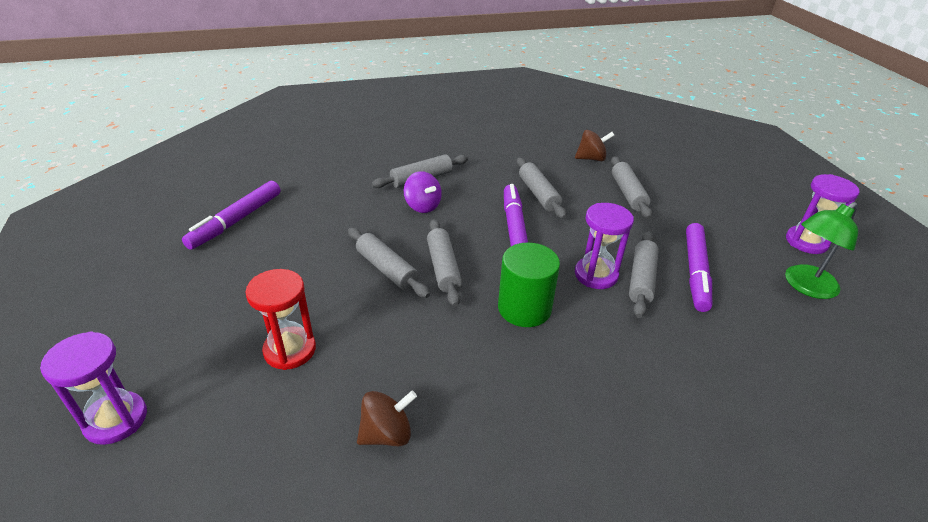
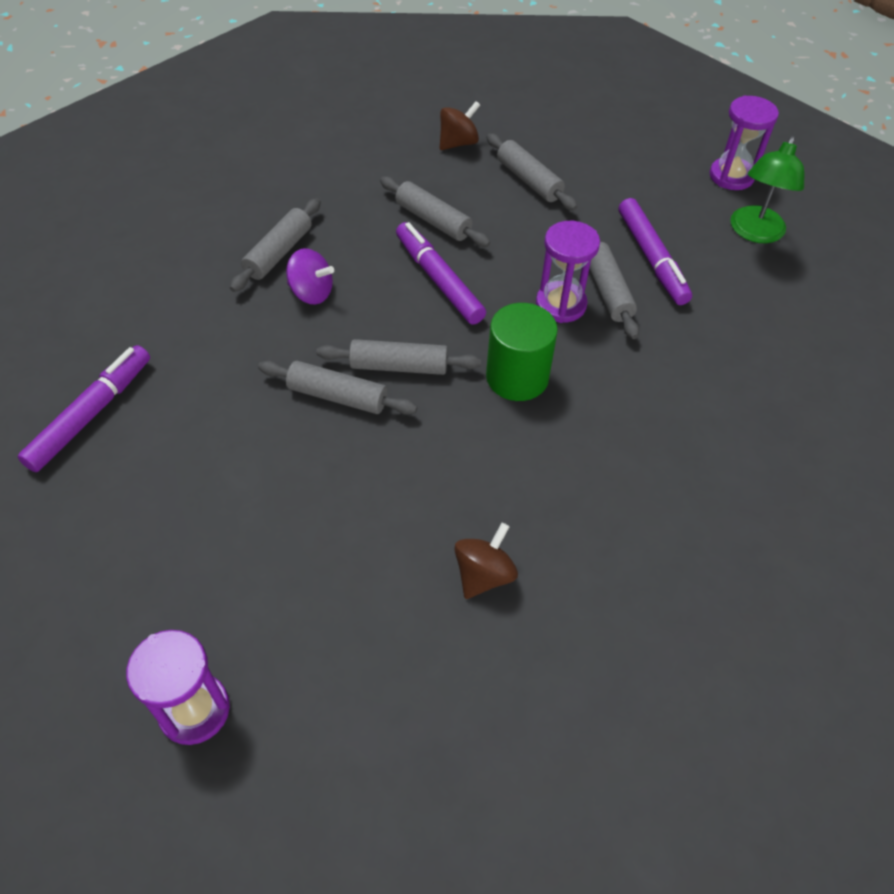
camera: 30 degrees left, 15 degrees up
(236, 221) = (91, 414): purple marker -> purple marker turned 150 degrees counterclockwise
(290, 350) = (313, 542): red hourglass -> none
(443, 268) = (399, 366): grey rolling pin -> grey rolling pin turned 45 degrees counterclockwise

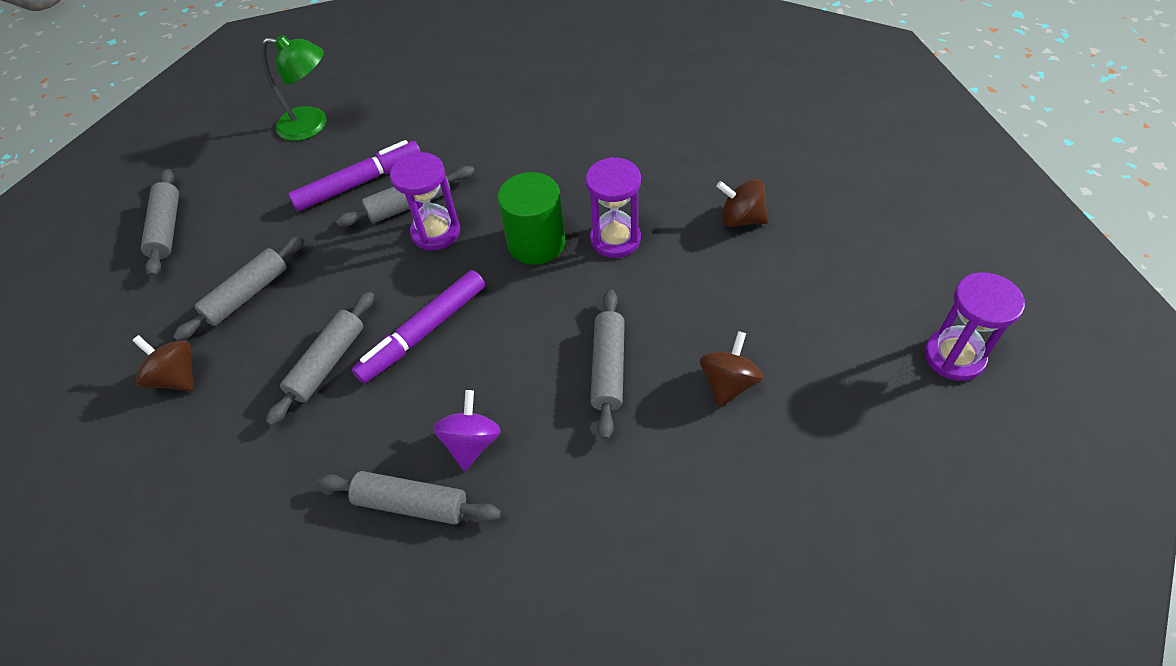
camera: 100 degrees left, 0 degrees up
(91, 414) = (726, 599): purple marker -> none
(274, 482) = (728, 383): none -> brown spinning top
(399, 366) = (553, 331): grey rolling pin -> grey rolling pin (167, 228)
(731, 176) = (230, 147): purple hourglass -> purple hourglass (615, 239)

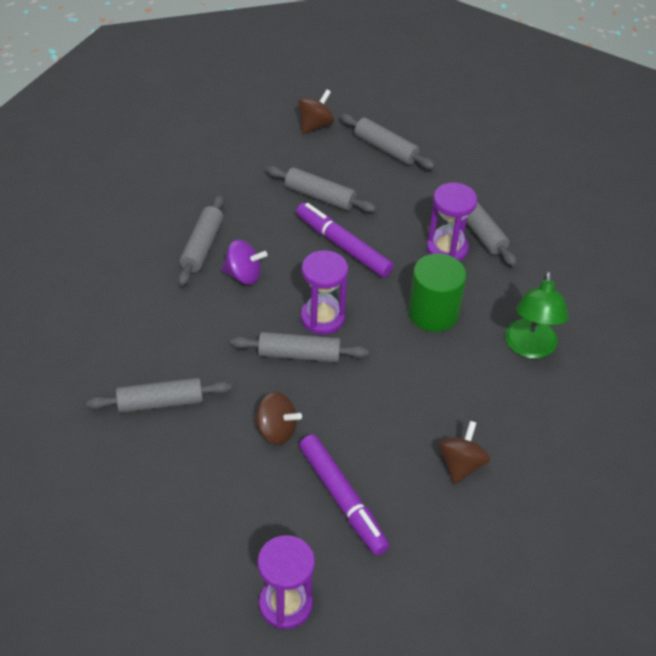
camera: 85 degrees right, 5 degrees down
(167, 228) = (453, 98): grey rolling pin -> grey rolling pin (160, 402)
(312, 125) = (577, 163): green lamp -> green lamp (530, 348)
(359, 183) = (505, 198): purple marker -> purple marker (342, 499)
(615, 239) = (436, 367): purple hourglass -> purple hourglass (322, 318)

